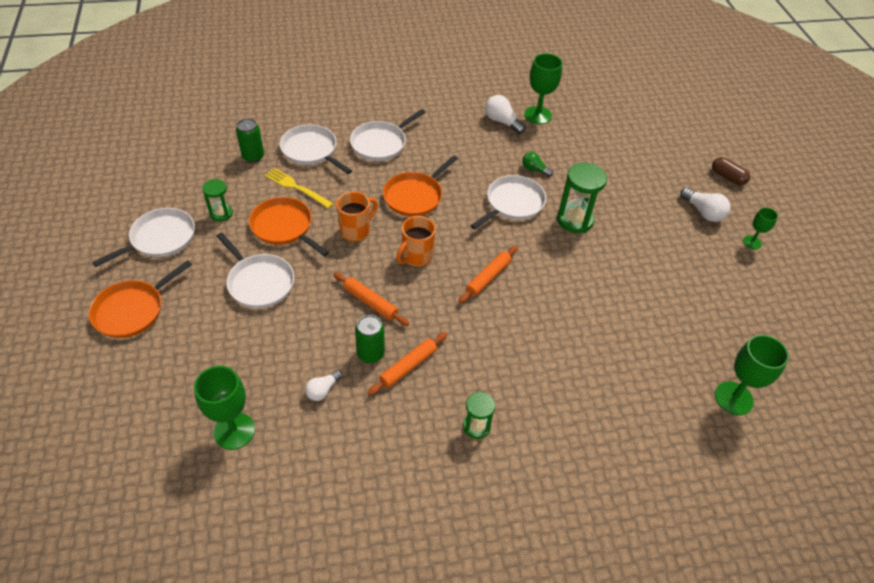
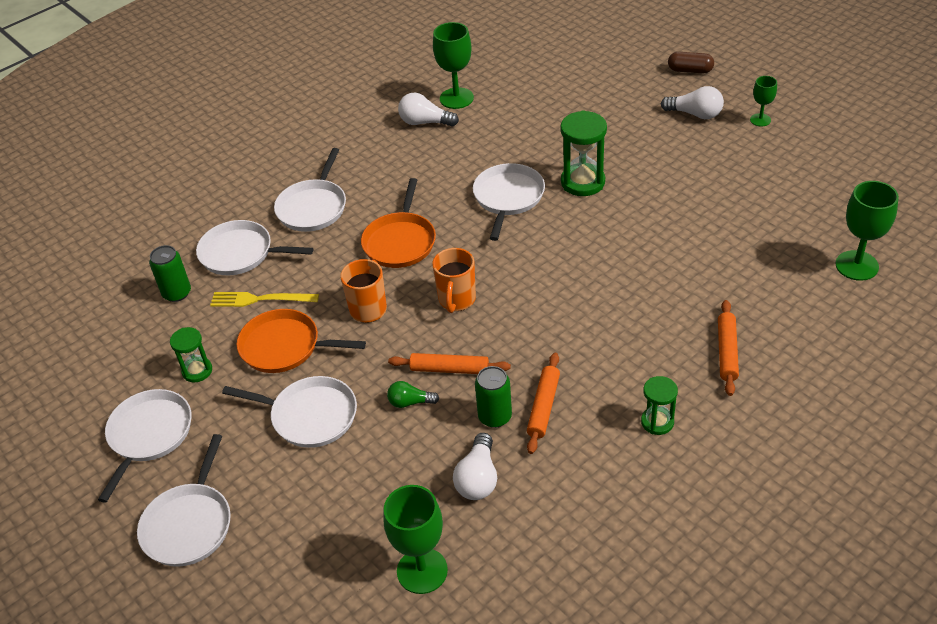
camera: 25 degrees left, 5 degrees down
(132, 310) = (189, 524): orange pan -> white pan
(323, 390) = (478, 478): white light bulb -> white light bulb, size x1.53
(488, 277) = (547, 281): orange rolling pin -> orange rolling pin (727, 352)
(534, 169) = (500, 153): green light bulb -> green light bulb (410, 402)

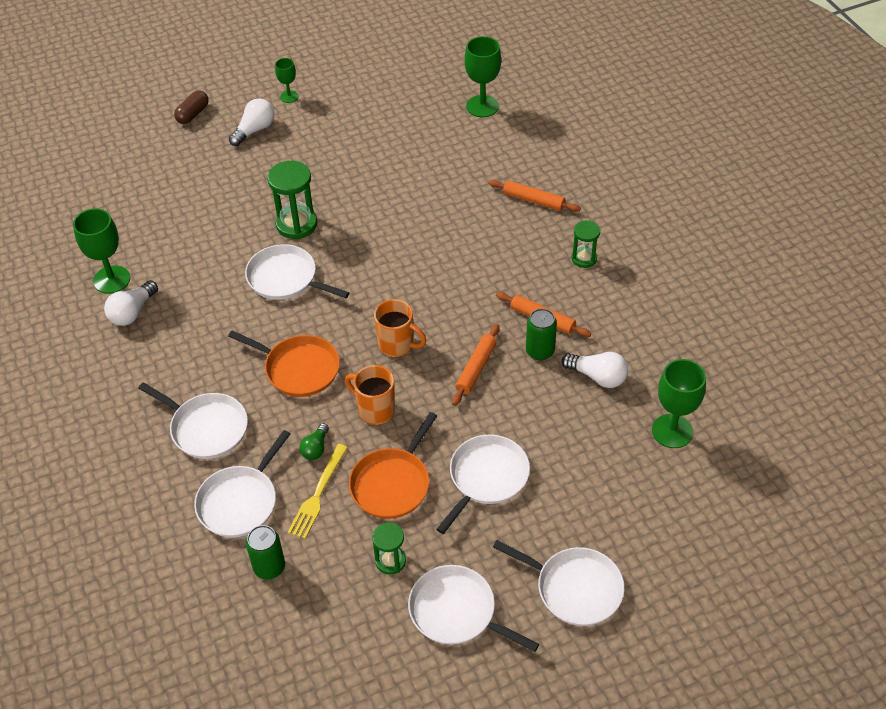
camera: 75 degrees left, 5 degrees up
(410, 402) = (501, 403): green light bulb -> green light bulb (316, 448)

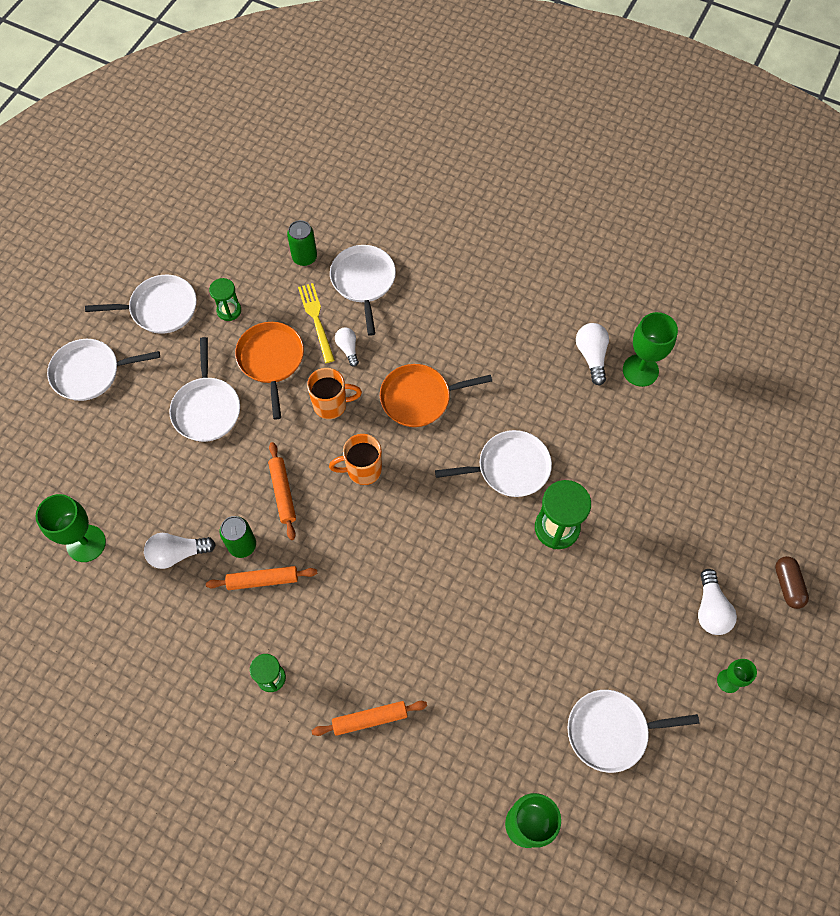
camera: 140 degrees right, 15 degrees up
(206, 428) = (438, 311): white pan -> white pan (611, 731)
(316, 448) = (348, 349): green light bulb -> white light bulb

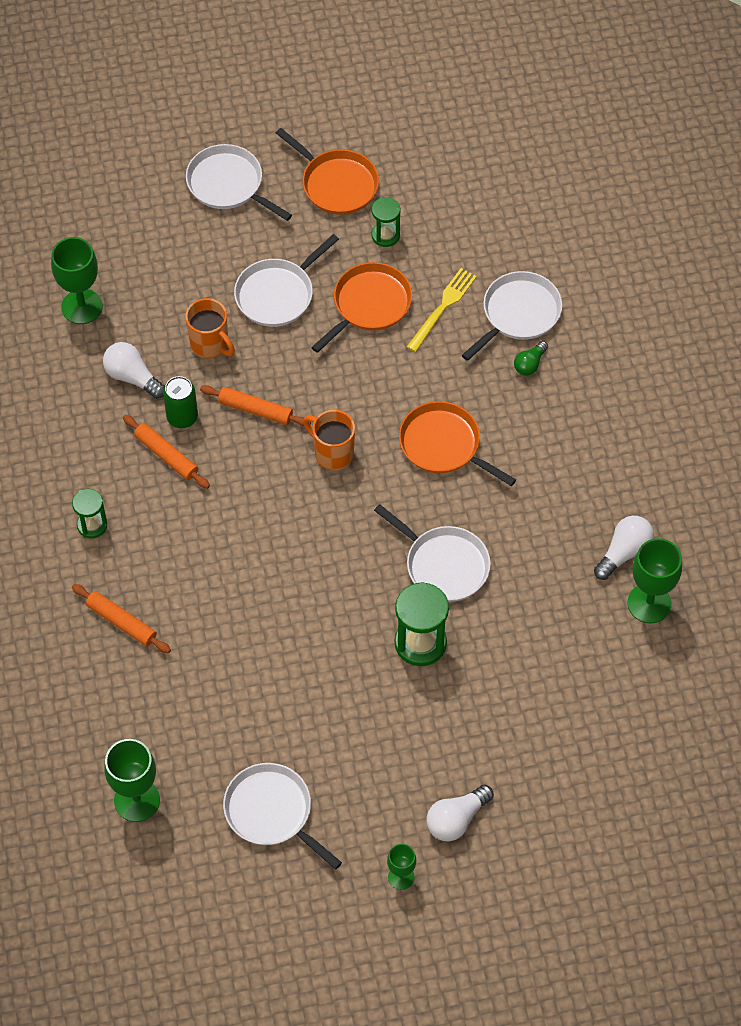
camera: 50 degrees right, 5 degrees down
(160, 308) = (336, 184): white pan -> orange pan
(283, 493) = (255, 410): orange rolling pin -> orange rolling pin turned 75 degrees clockwise
(304, 257) = (496, 249): green can -> none
(331, 405) = (371, 383): orange mug -> orange mug (210, 345)
(348, 349) = (438, 354): white light bulb -> none
(406, 303) = (530, 364): none -> green light bulb
(787, 585) = (540, 870): brown capsule -> none

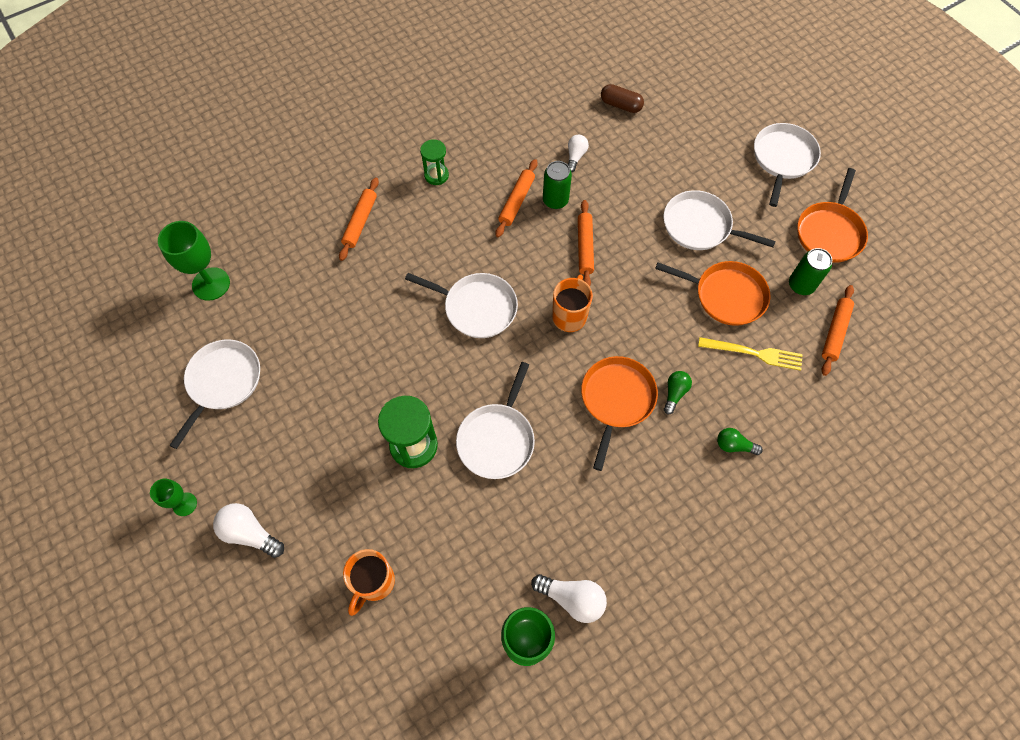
camera: 70 degrees right, 5 degrees up
(82, 307) = (621, 105): green goblet -> brown capsule
(132, 377) = (575, 157): white light bulb -> white light bulb, size x0.65
(210, 345) = (629, 196): orange mug -> orange mug (374, 582)
(385, 235) = (801, 285): green hourglass -> green can
(449, 230) = (835, 332): none -> orange rolling pin
(457, 392) = (674, 393): none -> green light bulb
(518, 314) = (781, 418): white pan -> white pan (476, 307)

